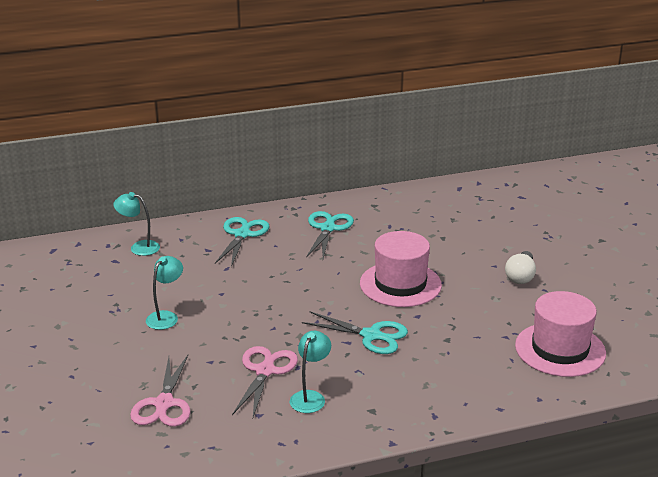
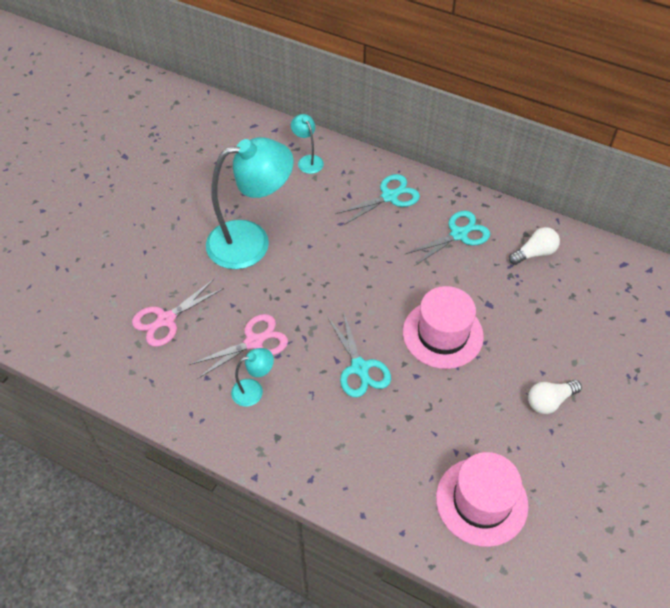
camera: 45 degrees right, 25 degrees up
(166, 317) = (251, 241): turquoise lamp -> turquoise lamp, size x2.26
(395, 211) = (534, 253): none -> white light bulb

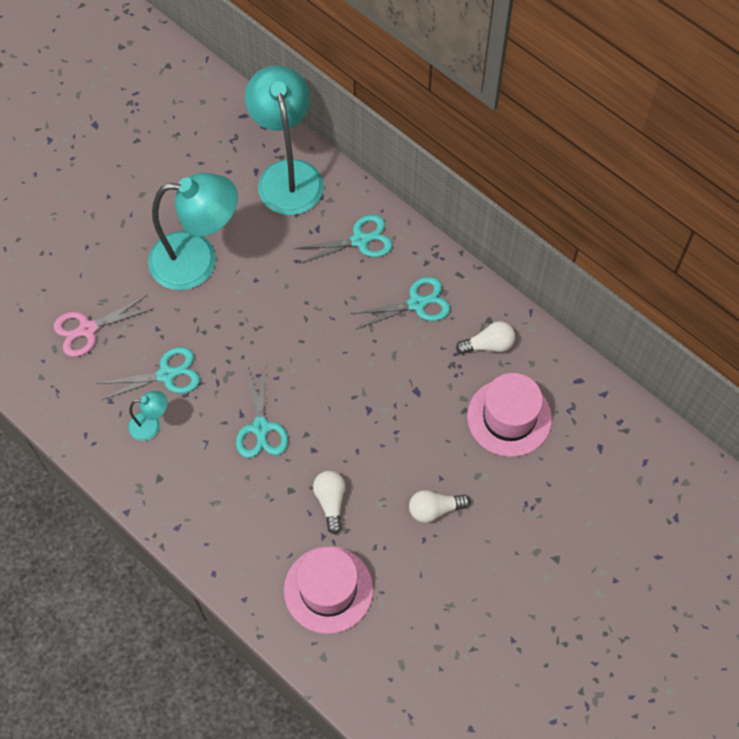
camera: 15 degrees right, 10 degrees up
(254, 342) = (166, 375): pink scissors -> turquoise scissors
(308, 160) = (288, 175): turquoise lamp -> turquoise lamp, size x2.26
(442, 334) = (356, 412): pink hat -> pink hat (509, 417)
(450, 418) = (331, 501): none -> white light bulb

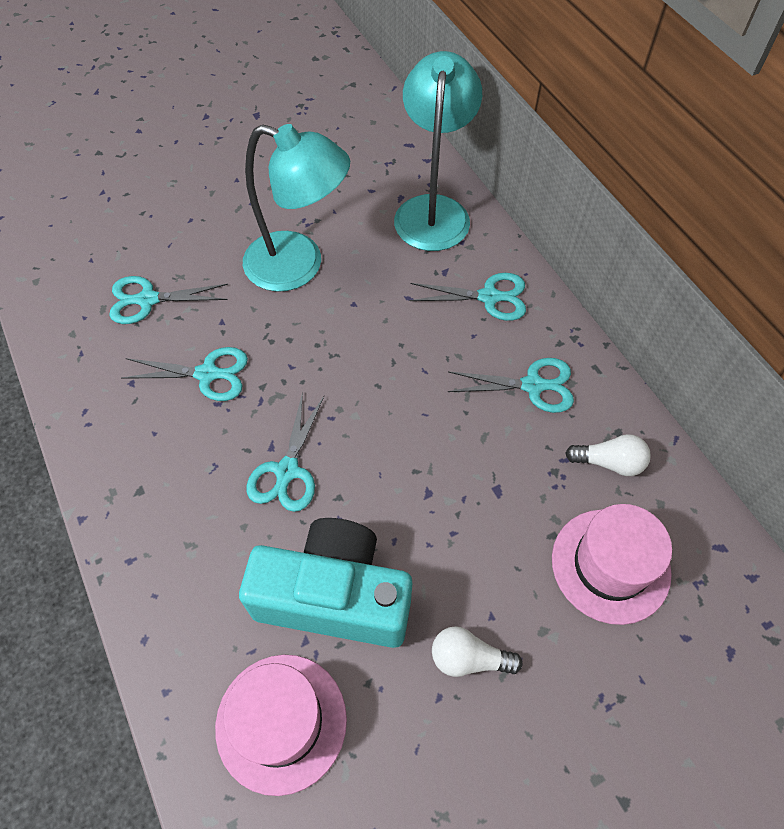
camera: 20 degrees right, 5 degrees down
(88, 329) = (148, 300): pink scissors -> turquoise scissors
(151, 425) = (162, 425): turquoise lamp -> none
(331, 501) = (334, 596): white light bulb -> turquoise camera

